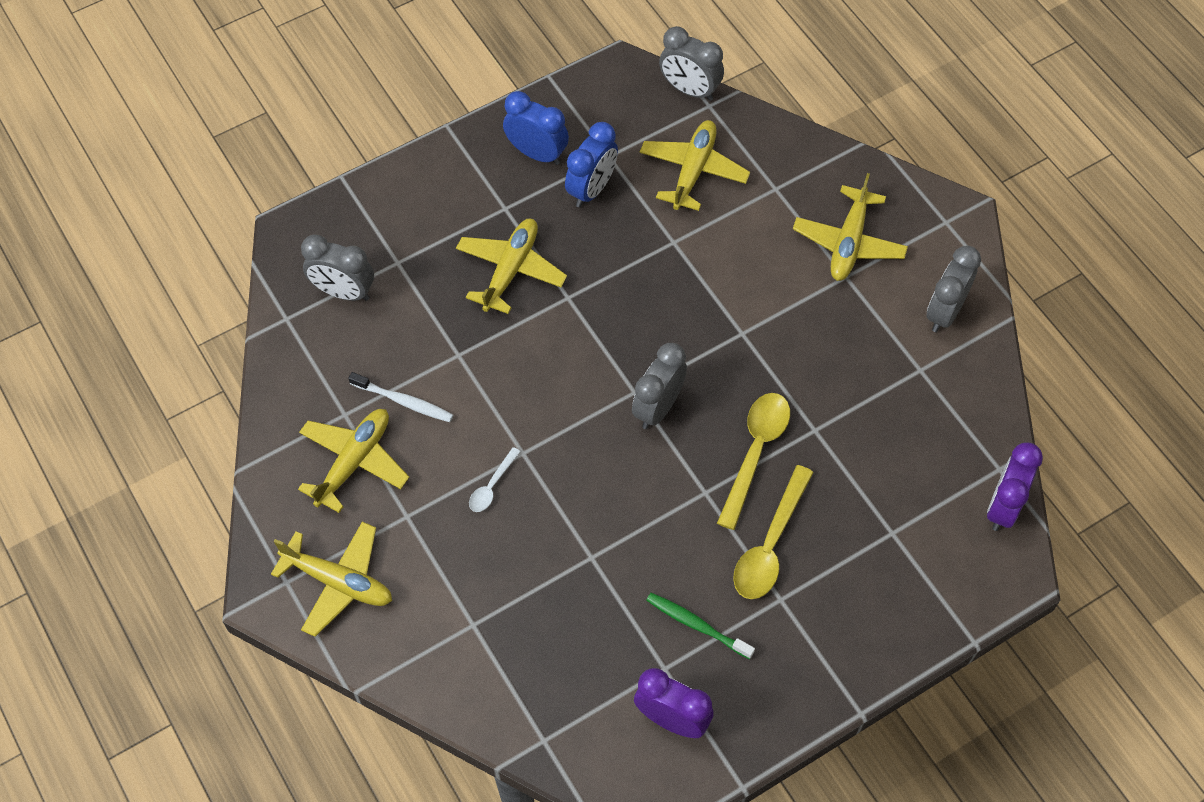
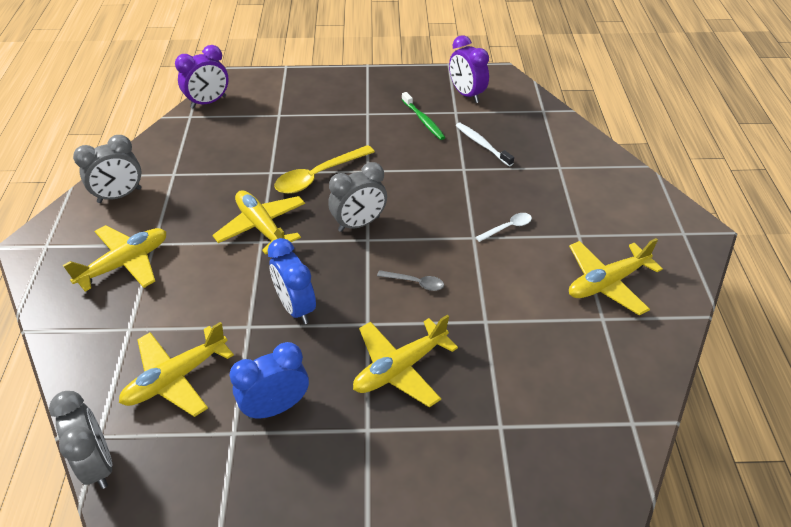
camera: 150 degrees left, 15 degrees down
(338, 582) = (644, 219): yellow plane -> yellow plane (262, 227)
(344, 292) = (566, 422): grey clock -> none
(404, 401) = (548, 306): white toothbrush -> white toothbrush (482, 144)
(537, 153) = (297, 473): blue clock -> blue clock (296, 307)
(550, 363) = (415, 283): none -> grey spoon
(770, 544) = (351, 135): yellow spoon -> none

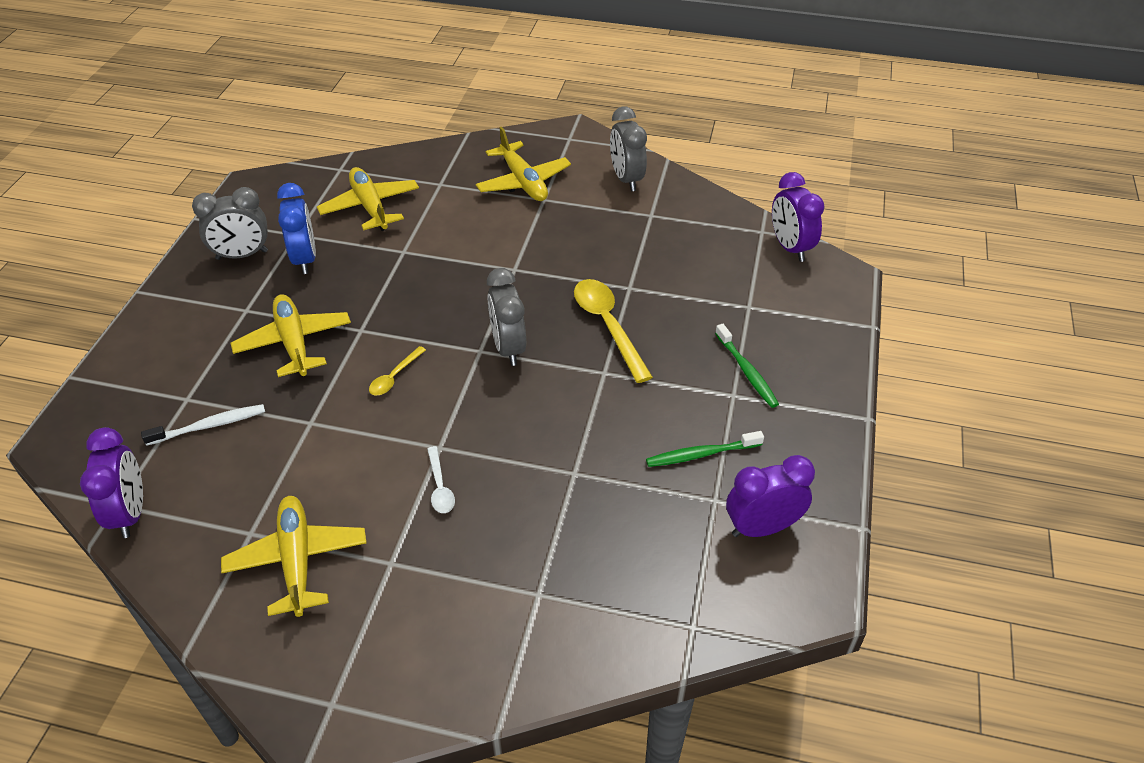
camera: 105 degrees right, 0 degrees up
(98, 464) = (315, 169): grey clock -> grey clock (242, 255)
(262, 227) = (535, 272): yellow plane -> none
(296, 307) = (409, 283): blue clock -> none
(344, 110) = (746, 371): none -> green toothbrush
(415, 283) = (394, 377): grey spoon -> yellow spoon
(482, 144) = (623, 510): white toothbrush -> white toothbrush (209, 426)
(633, 407) = (130, 513): none -> purple clock

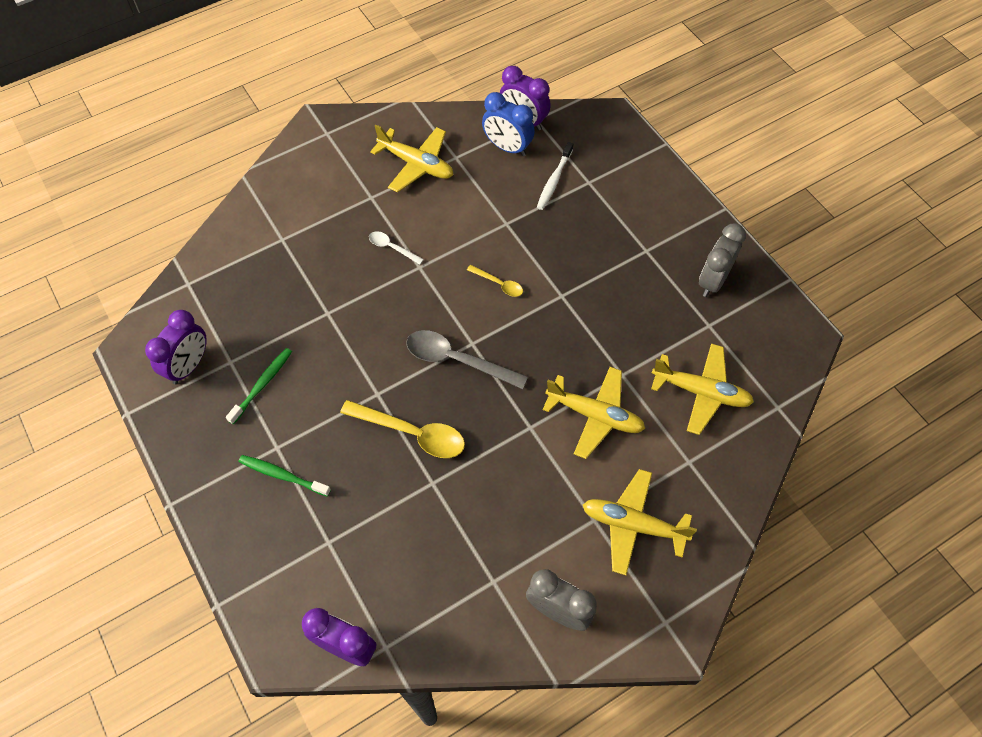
camera: 135 degrees right, 15 degrees up
(294, 343) = (585, 255): yellow plane -> yellow plane (595, 415)
(305, 259) = (672, 312): blue clock -> blue clock (507, 147)
(394, 377) = (499, 284): yellow spoon -> yellow spoon turned 135 degrees clockwise
(508, 348) = (457, 360): grey clock -> grey spoon

